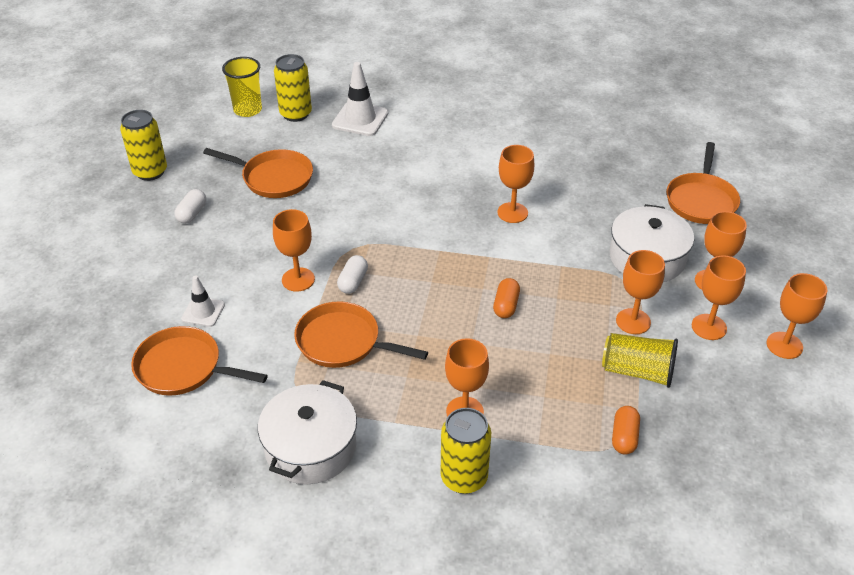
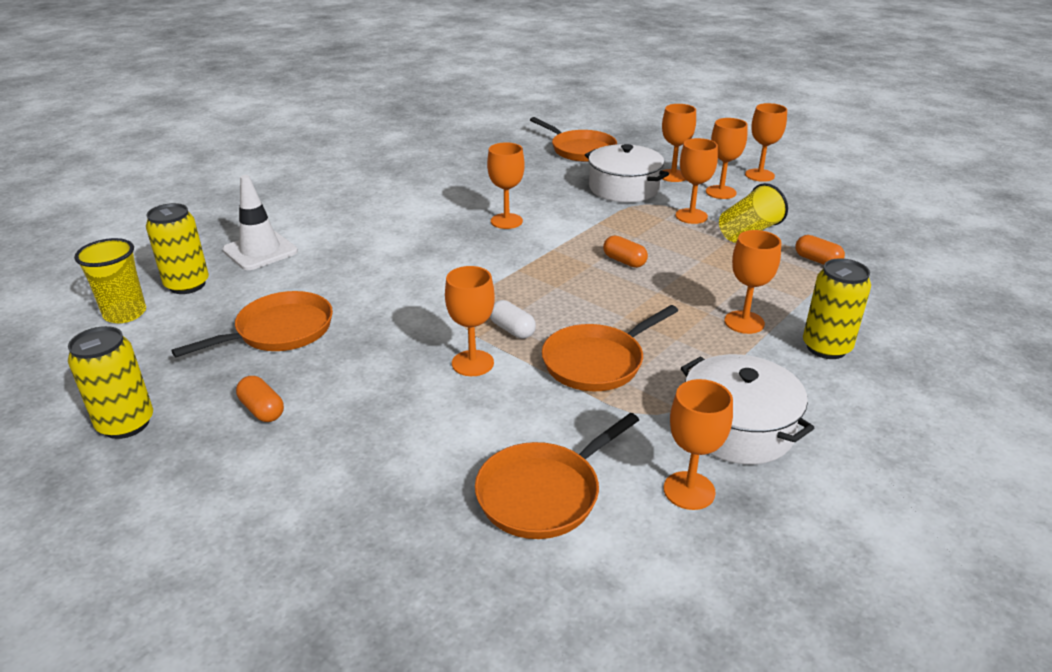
camera: 60 degrees left, 10 degrees down
(192, 213) = (262, 410): white capsule -> orange capsule
(203, 312) = (457, 449): white traffic cone -> none
(224, 439) = (689, 490): none -> orange goblet

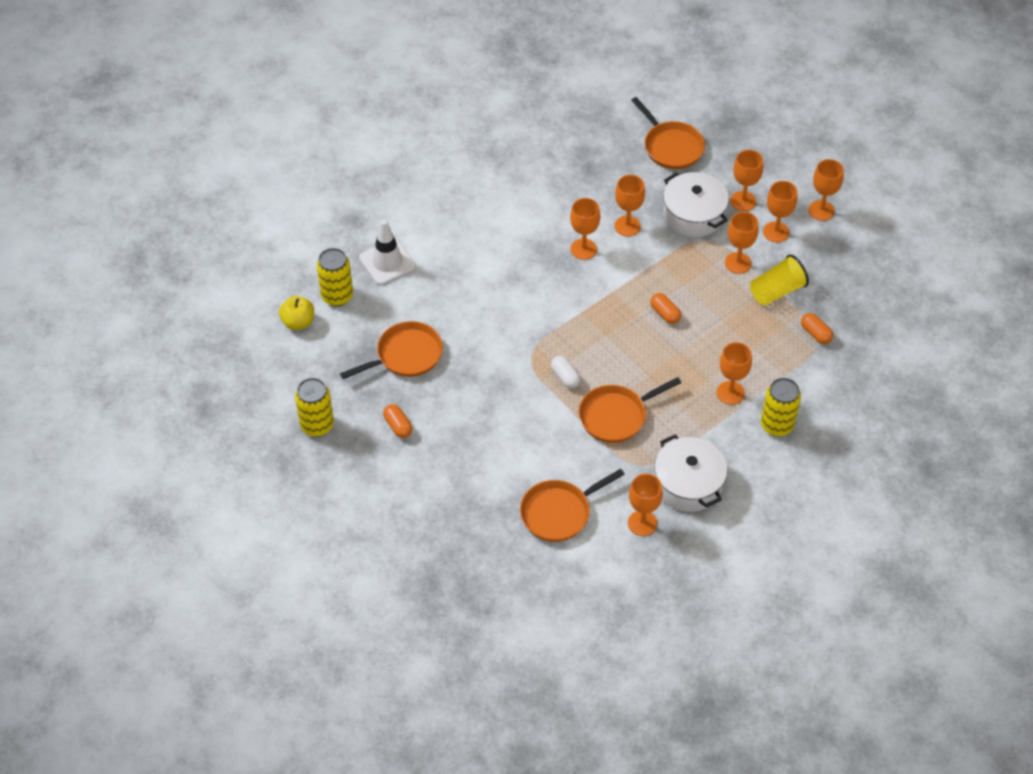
camera: 10 degrees right, 20 degrees up
(125, 314) = (298, 322): yellow cup -> yellow apple
(472, 363) = (533, 405): orange goblet -> orange goblet (627, 226)

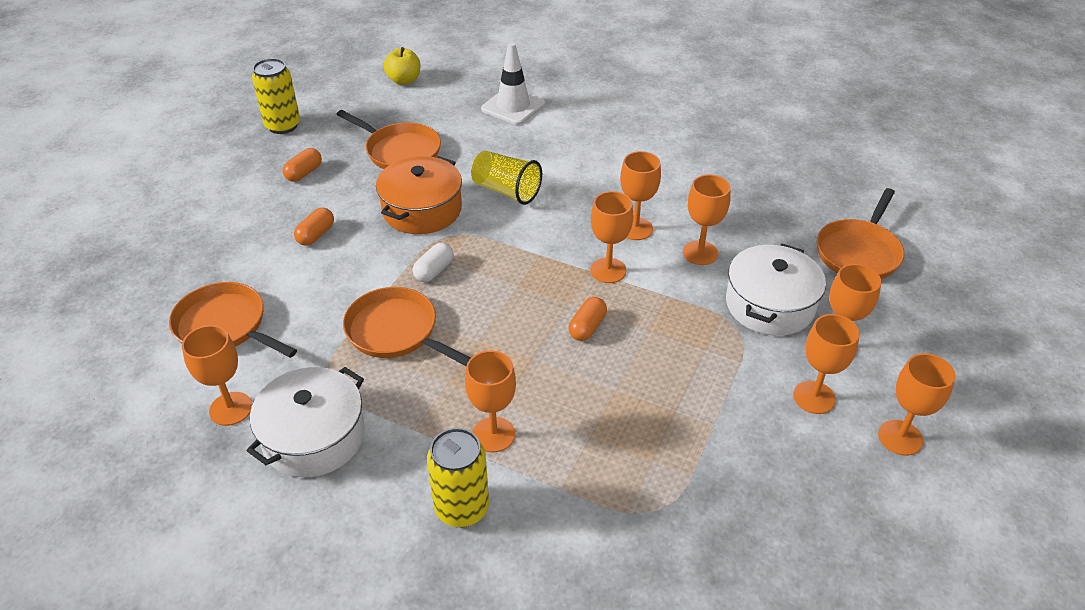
camera: 65 degrees right, 10 degrees down
(337, 296) = (450, 91): yellow can -> none
(491, 363) = (422, 210): none -> orange pot
(737, 263) = (725, 373): orange goblet -> orange goblet (608, 270)
(776, 291) = (708, 431): yellow cup -> yellow cup (506, 191)
(815, 333) = (663, 504): orange capsule -> orange capsule (316, 235)

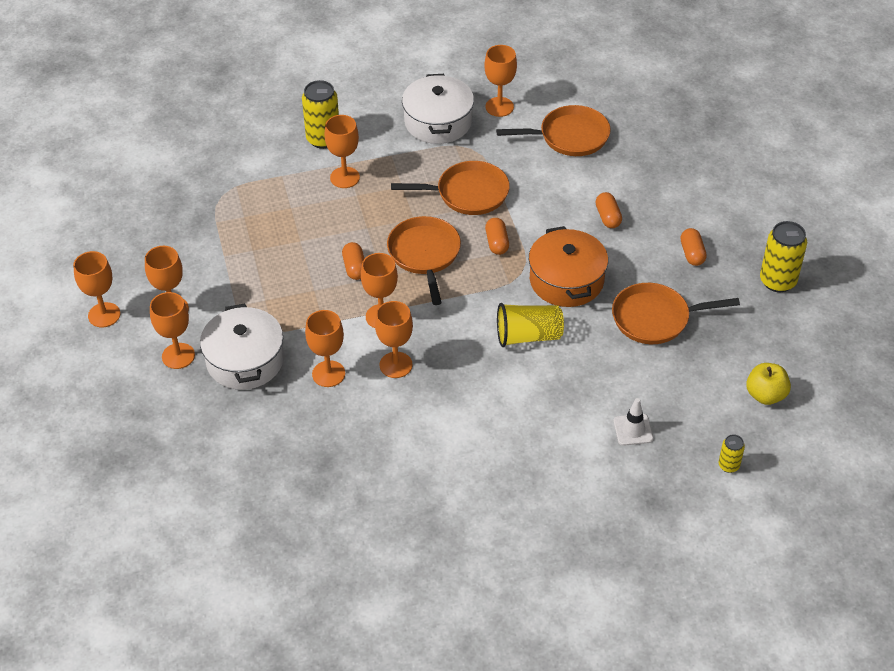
camera: 140 degrees right, 5 degrees up
(434, 271) = (496, 243): white capsule -> orange capsule
(482, 65) = (728, 465): none -> yellow can
(513, 106) = (633, 430): white traffic cone -> white traffic cone, size x0.61
(859, 252) = (206, 454): orange pan -> orange pan (424, 255)

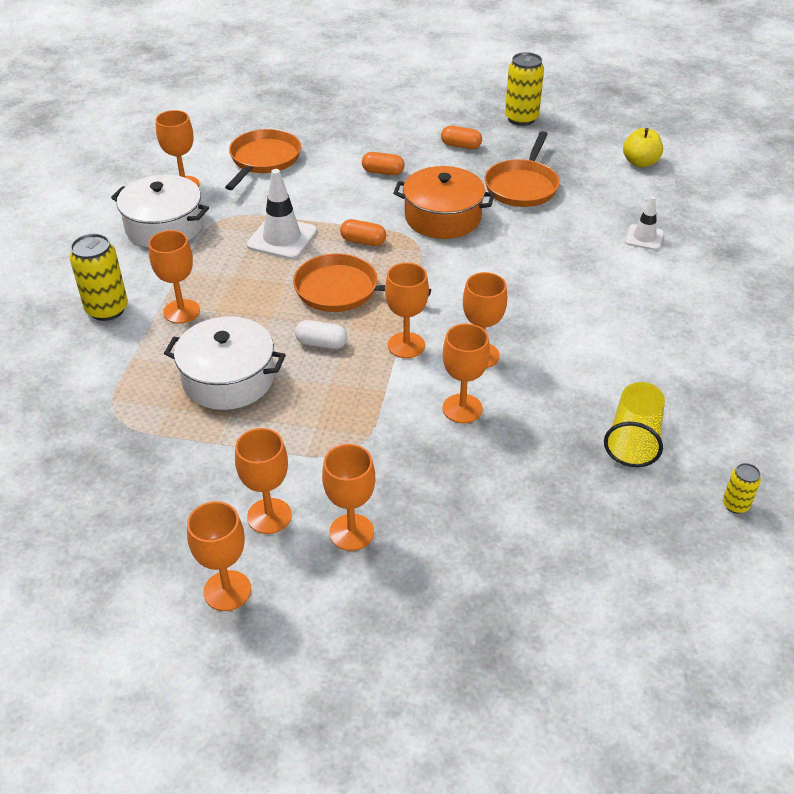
camera: 65 degrees left, 5 degrees down
(245, 360) = (399, 471): white pot -> white pot (228, 378)
(354, 268) = (321, 344): orange capsule -> white capsule
(468, 193) = (282, 238): orange pan -> white traffic cone
(528, 336) = (497, 260): yellow cup -> yellow cup (633, 439)
(728, 465) = (707, 203): yellow can -> yellow can (735, 505)

